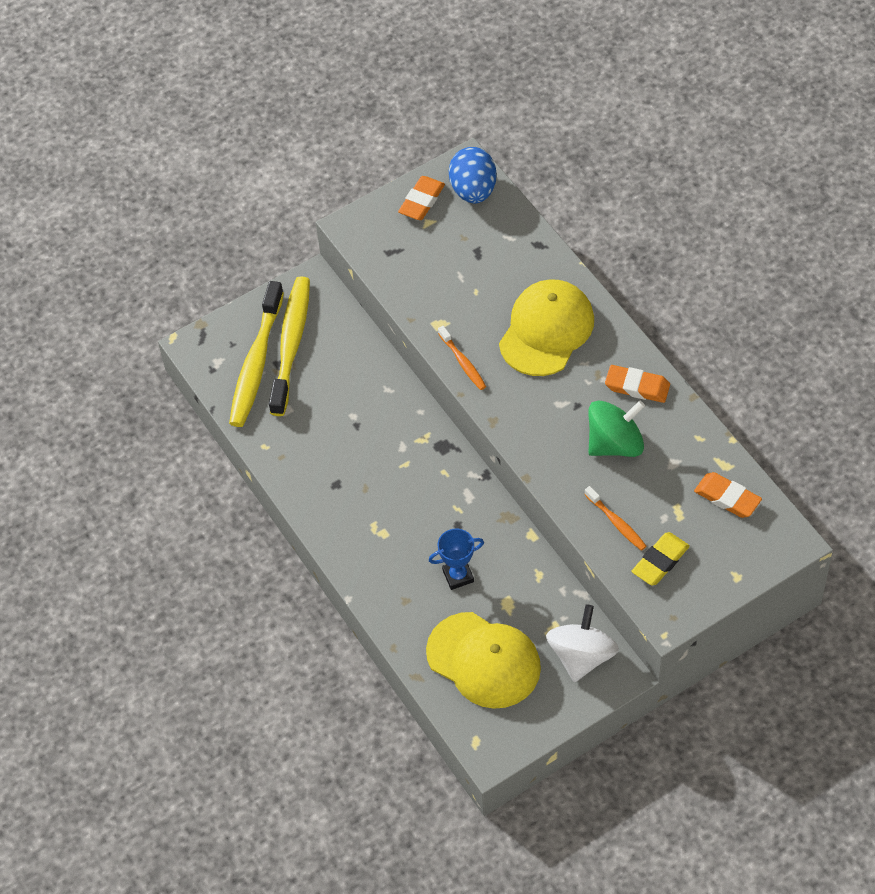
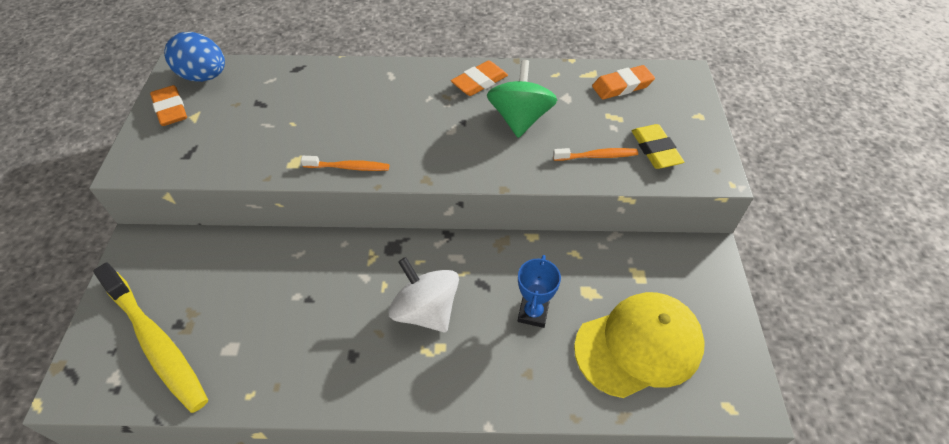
camera: 60 degrees left, 5 degrees down
(291, 344) = (172, 300): yellow toothbrush -> none
(546, 330) = (376, 103): yellow cap -> none
(581, 656) = (677, 269): white spinning top -> white spinning top (426, 310)

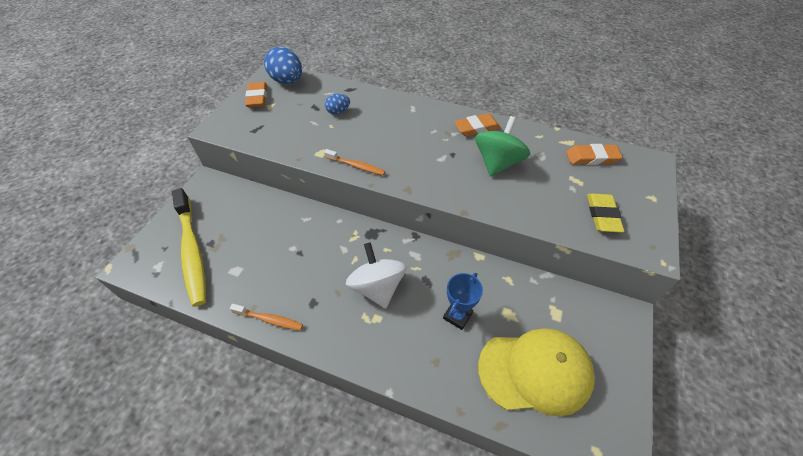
camera: 20 degrees right, 0 degrees up
(294, 102) = (338, 112): none -> blue egg
(597, 156) = (550, 207): orange toothbrush -> orange toothbrush (269, 319)

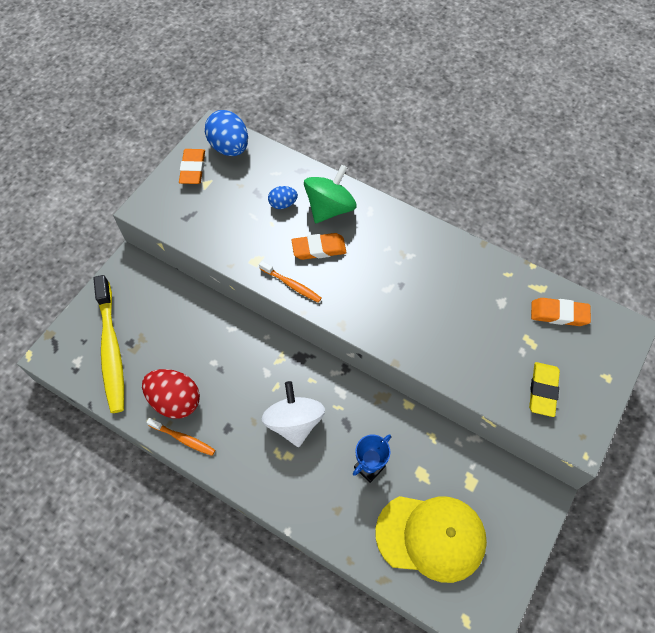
camera: 10 degrees right, 10 degrees up
(258, 286) = (175, 400): none -> red egg
(476, 128) = (438, 252): orange eraser -> orange eraser (319, 248)
(497, 163) = (448, 304): green spinning top -> green spinning top (330, 208)

